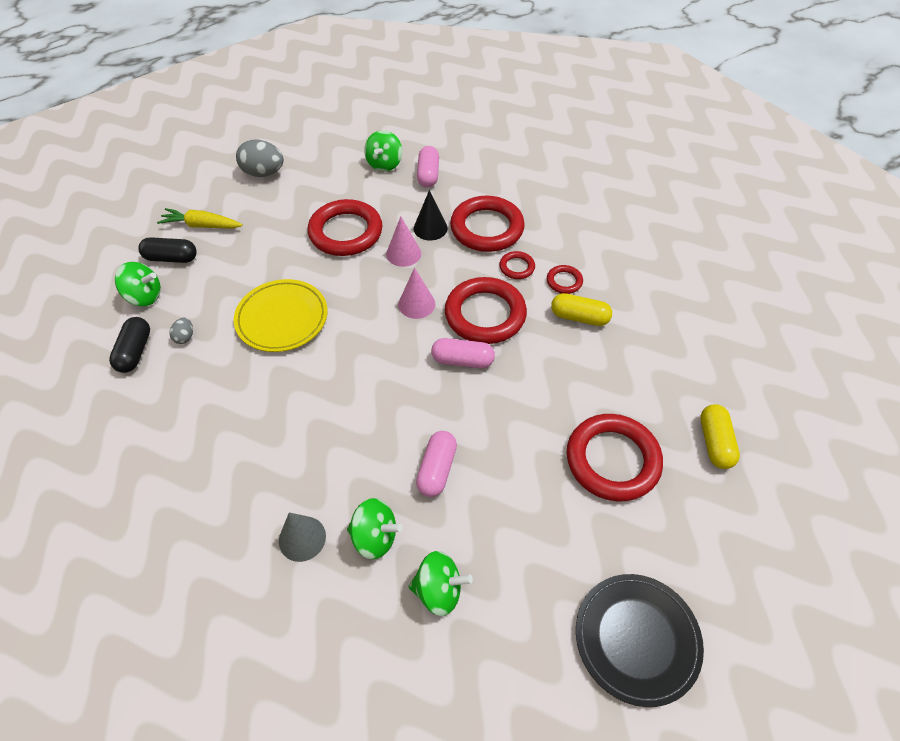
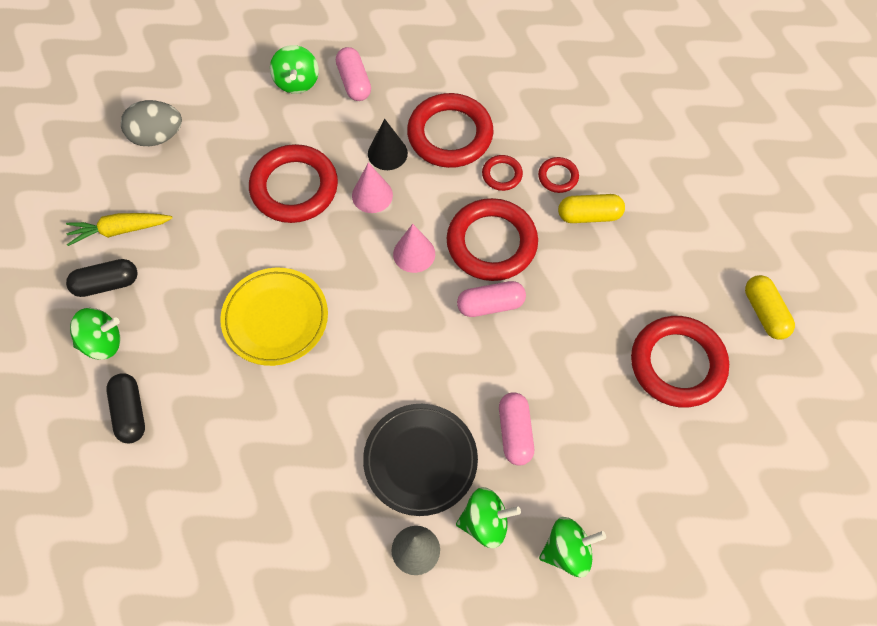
camera: 20 degrees left, 10 degrees up
(185, 337) = (177, 376): grey egg -> none
(636, 639) = (758, 530): black plate -> black plate (420, 460)

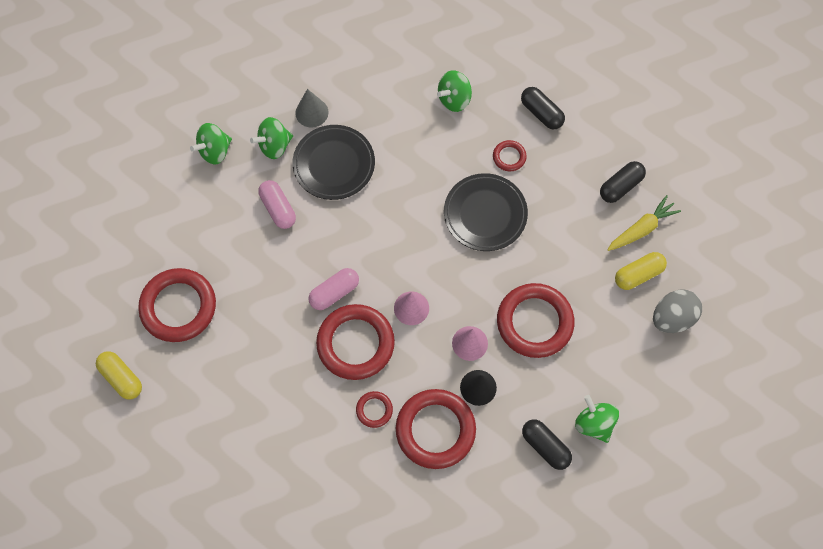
camera: 155 degrees right, 5 degrees up
(102, 342) = (592, 147): green spinning top -> green spinning top (454, 99)
(275, 319) = (485, 214): yellow plate -> black plate
(354, 82) = (545, 446): pink capsule -> black capsule
(558, 177) = (327, 429): red ring -> red ring (509, 157)
(589, 215) = (287, 403): yellow capsule -> yellow capsule (638, 274)

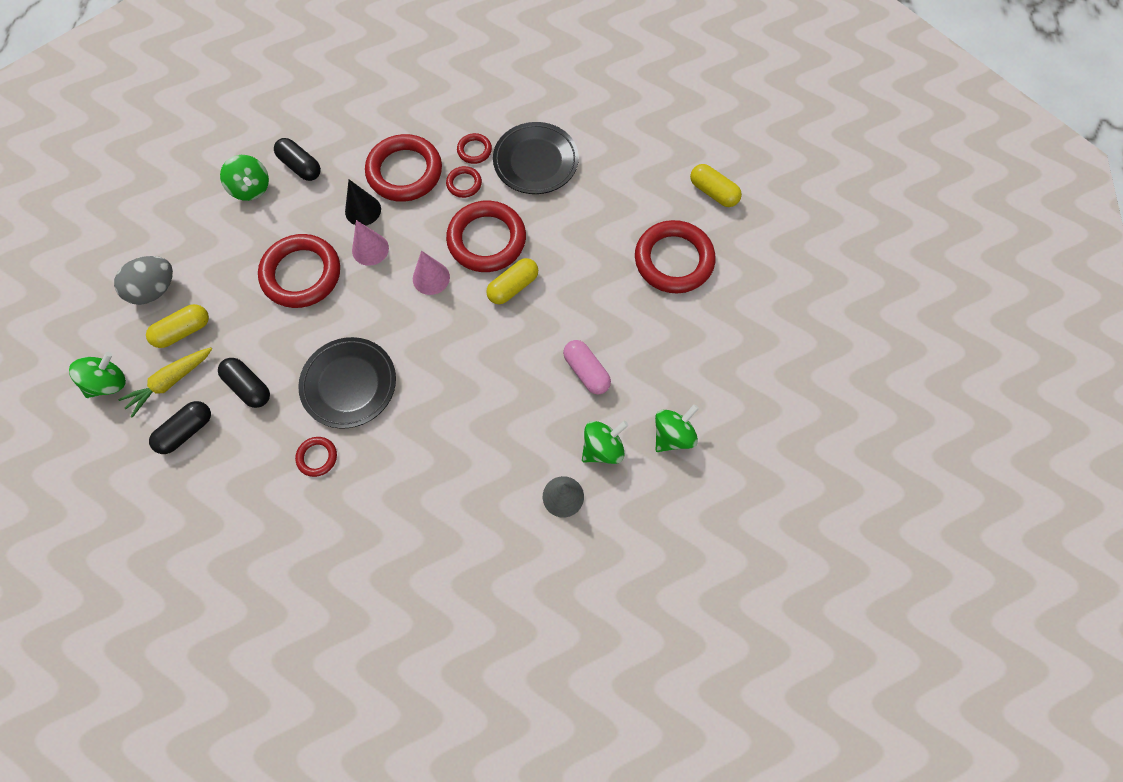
camera: 175 degrees right, 0 degrees up
(334, 164) = (528, 430): black plate -> black plate (535, 161)
(334, 292) = (513, 287): pink capsule -> yellow capsule
(361, 450) = (474, 150): none -> red ring
(454, 99) = (383, 531): green spinning top -> green spinning top (109, 383)
(541, 113) = (272, 521): black capsule -> black capsule (249, 387)

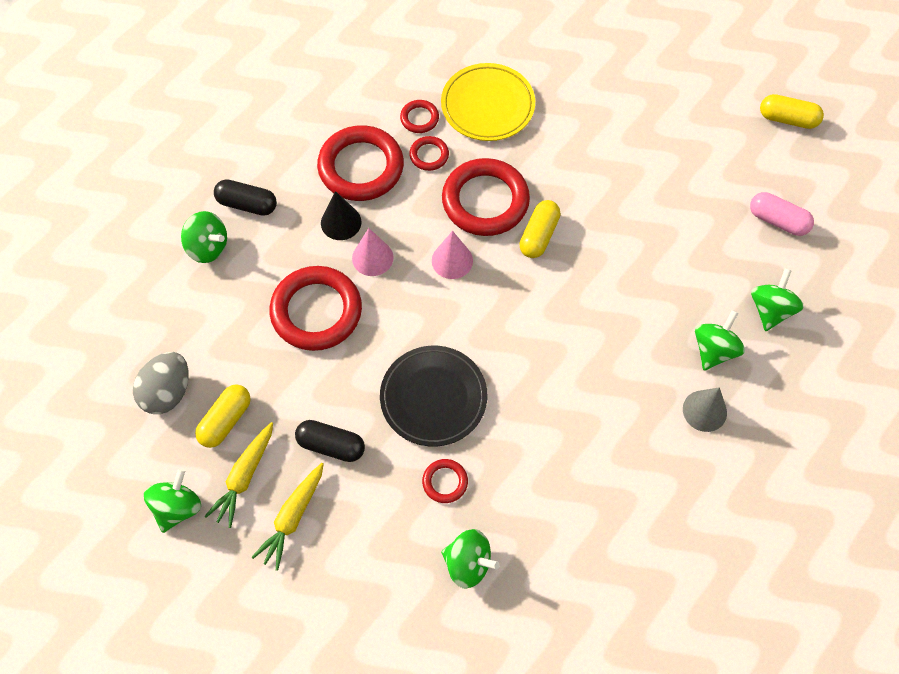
camera: 25 degrees left, 5 degrees down
(187, 431) = (293, 517): black capsule -> yellow carrot
(295, 533) = (468, 563): none -> green spinning top
(535, 161) = (487, 106): black plate -> yellow plate
(586, 371) = (657, 286): pink capsule -> pink capsule (778, 220)
(673, 260) = (676, 148): red ring -> none
(713, 192) = (675, 69): yellow capsule -> yellow capsule (787, 119)

